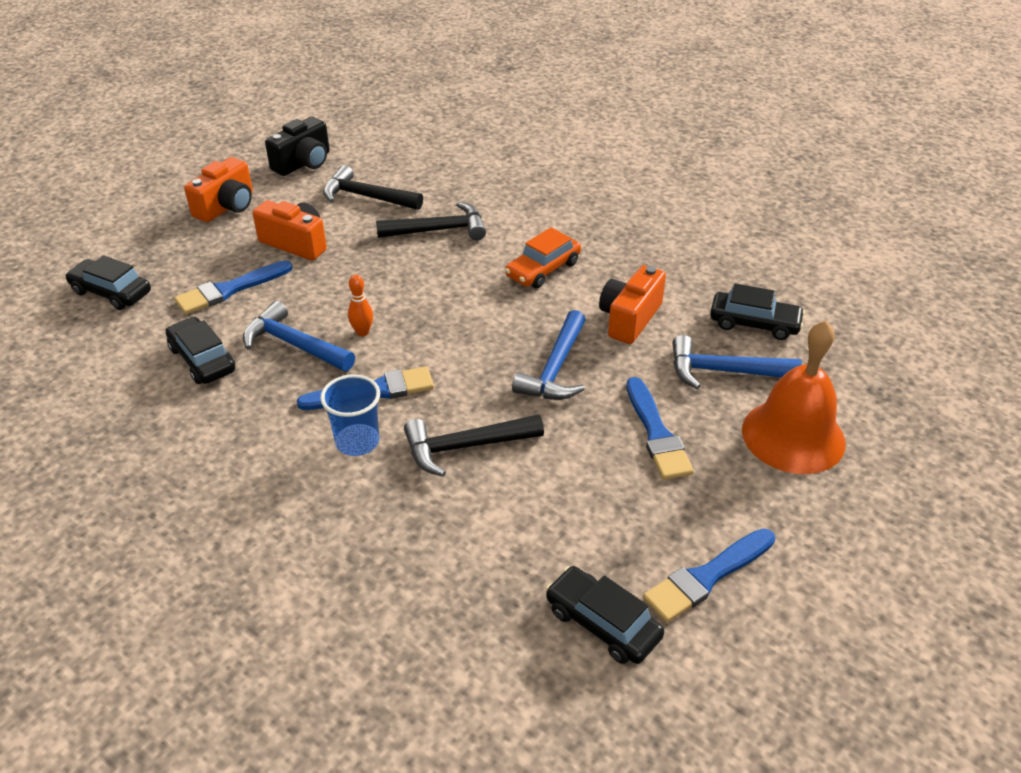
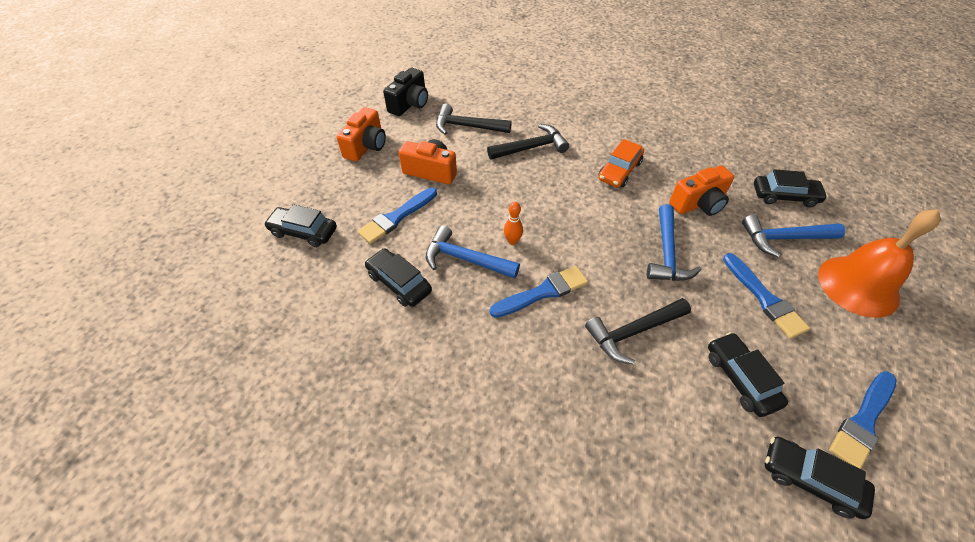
camera: 10 degrees left, 10 degrees up
(357, 442) = (550, 340): blue cup -> none
(575, 512) = (740, 378): none -> black car
(629, 319) = (698, 204): orange camera -> orange camera turned 135 degrees counterclockwise

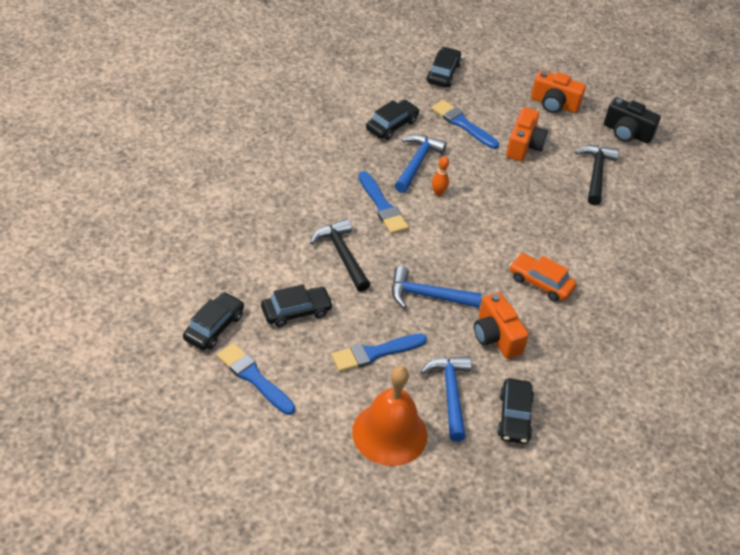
camera: 85 degrees right, 5 degrees down
(531, 148) = (569, 219): black hammer -> none

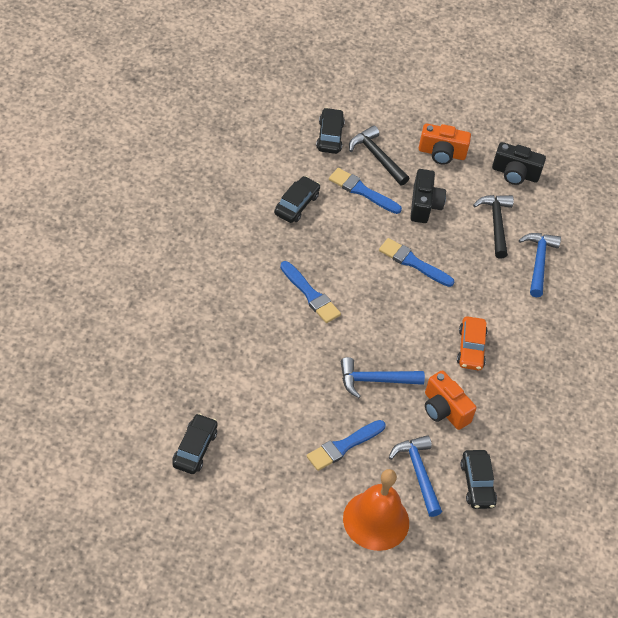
camera: 15 degrees left, 5 degrees up
(253, 377) = (244, 491): blue brush -> blue brush (413, 262)
(296, 311) = (263, 419): black car -> none
(342, 255) = (288, 353): black hammer -> black hammer (376, 157)
(417, 163) = (330, 242): blue hammer -> blue hammer (538, 262)
(438, 193) = (358, 271): orange bowling pin -> none
(524, 146) = (424, 205): orange camera -> black camera
(540, 283) = (471, 348): orange car -> orange car turned 105 degrees counterclockwise

